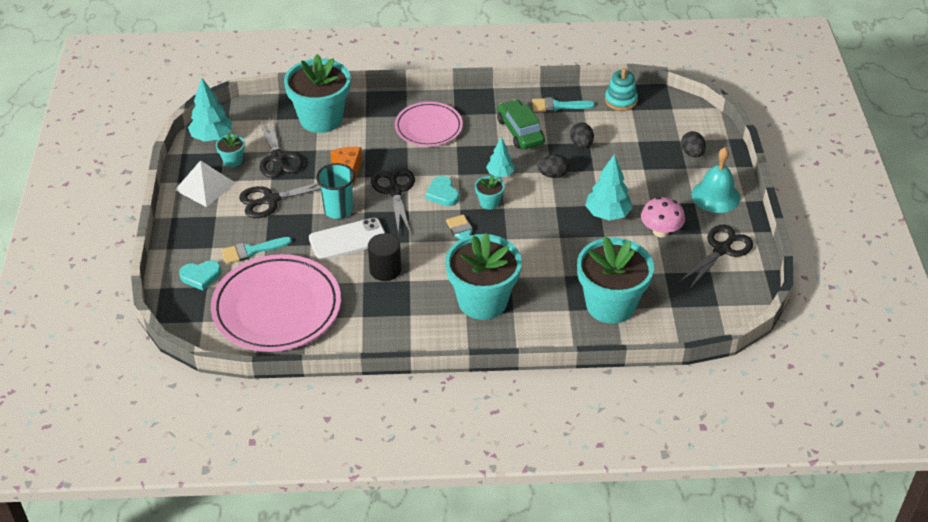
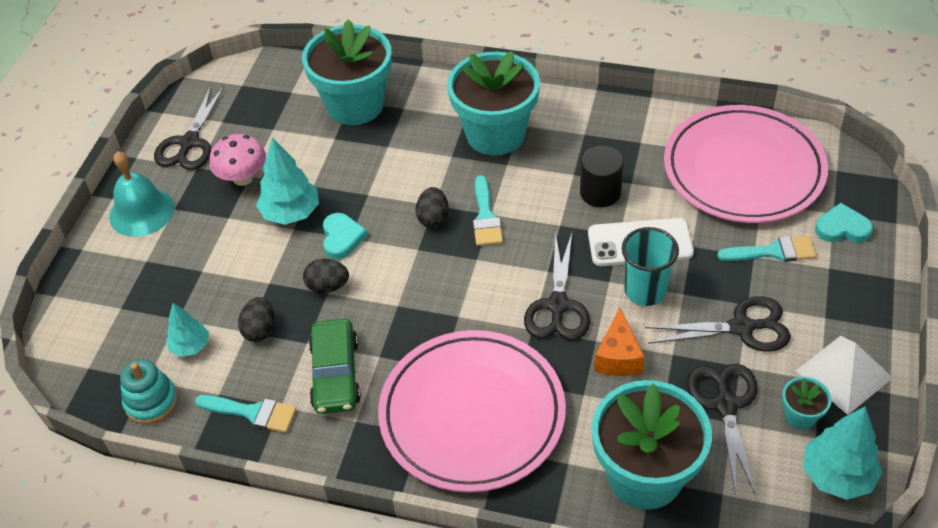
camera: 160 degrees left, 5 degrees up
(428, 127) = (472, 414): pink plate -> pink plate, size x1.66
(442, 194) = (492, 287): turquoise heart -> turquoise heart (342, 238)
(489, 202) = (434, 260): turquoise flower pot -> none
(500, 174) = (399, 303): turquoise tree -> turquoise tree (190, 346)
(692, 153) = (121, 281): black egg -> black egg (433, 218)
(722, 249) = (189, 143): black scissors -> black scissors turned 45 degrees counterclockwise

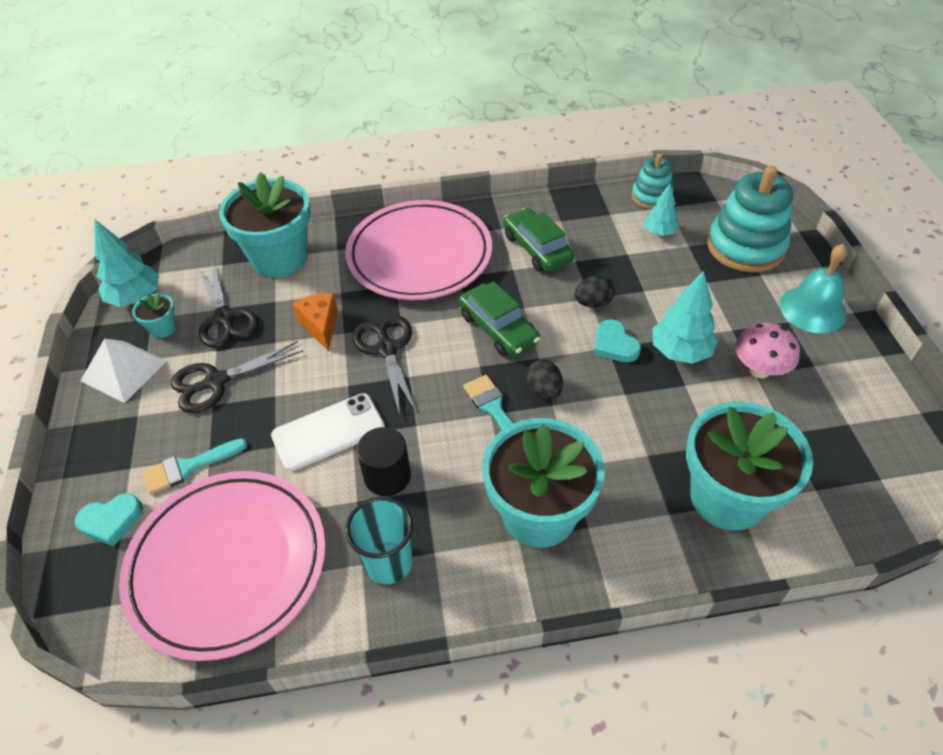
camera: 155 degrees right, 0 degrees up
(125, 296) = (745, 247): none -> turquoise stacking toy
(189, 143) = (851, 387): black scissors -> none
(253, 412) = (576, 211): turquoise brush -> none
(260, 330) = (618, 257): black egg -> none
(437, 290) = (498, 328): none -> green car
(645, 291) = (311, 386): turquoise cup -> turquoise cup (388, 562)

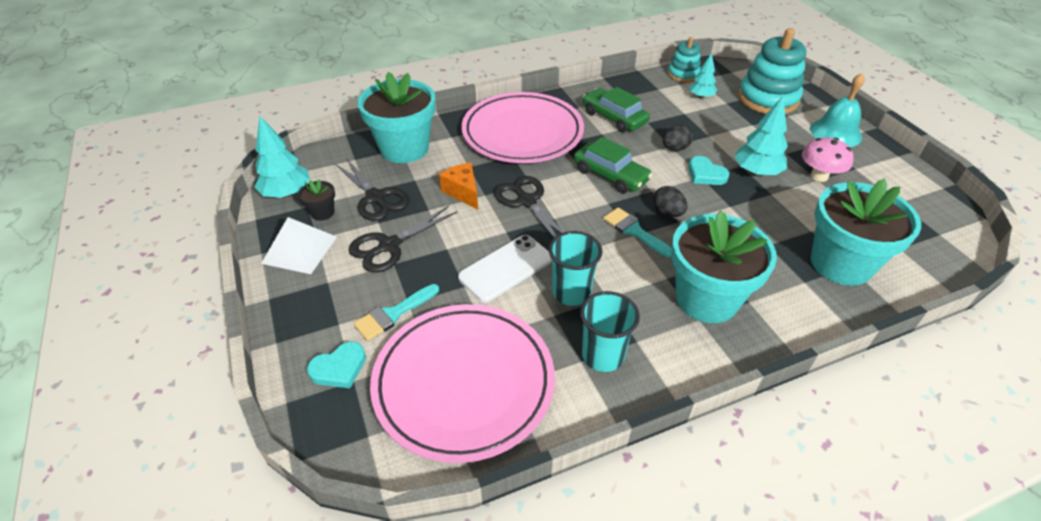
camera: 15 degrees left, 5 degrees down
(163, 328) = (322, 212): turquoise flower pot -> black flower pot
(387, 476) = (571, 292): black cylinder -> turquoise cup

